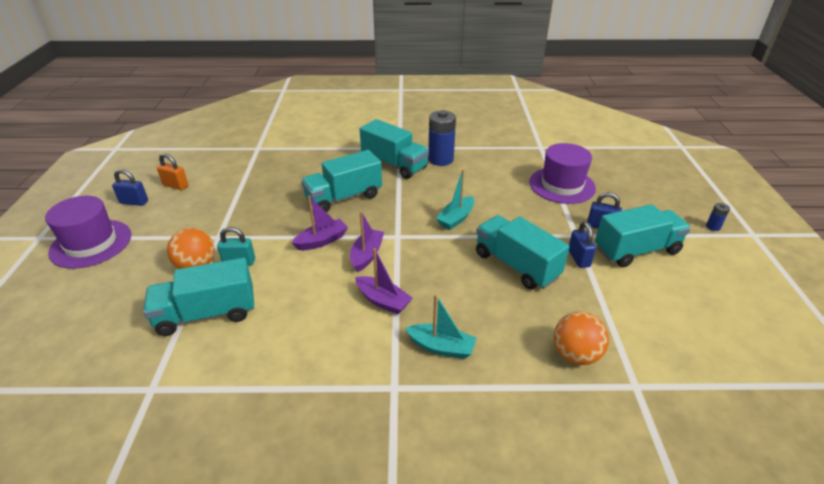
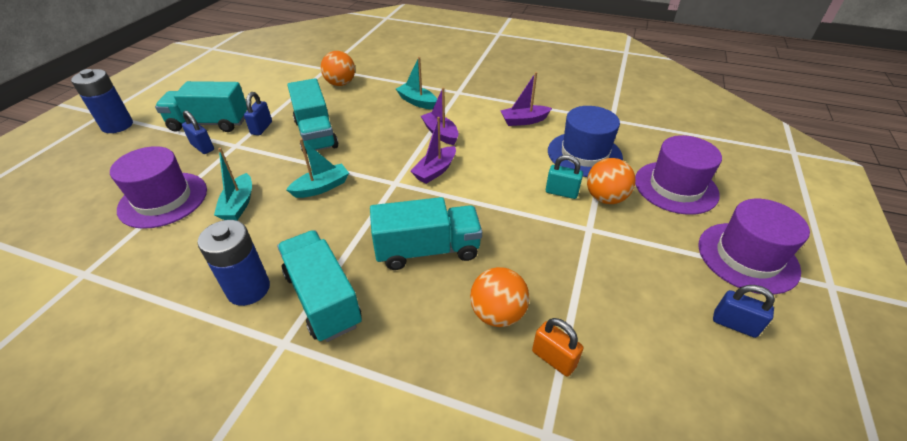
camera: 160 degrees left, 5 degrees up
(116, 295) = (675, 187): none -> purple hat
(175, 186) = (682, 348): orange padlock -> orange padlock (553, 358)
(207, 314) = (584, 154): turquoise truck -> blue hat
(287, 178) = (497, 313): none -> orange ball
(322, 241) = (473, 196): purple boat -> purple boat (524, 121)
(504, 194) = (239, 204): none -> turquoise boat
(713, 227) = (117, 125): blue battery -> blue battery, size x2.24

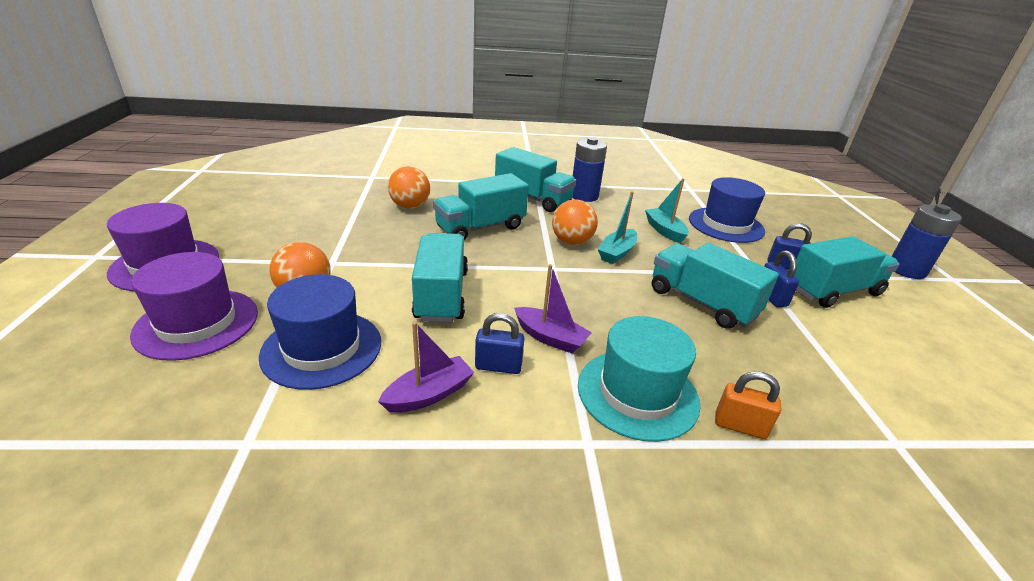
camera: 155 degrees right, 10 degrees down
(163, 199) = (726, 225): purple hat -> blue hat
(340, 84) = (808, 404): orange ball -> orange ball (572, 242)
(417, 102) = (637, 393): turquoise boat -> turquoise hat
(435, 171) = (519, 287): purple boat -> none
(498, 176) = (441, 295): none -> turquoise truck
(553, 358) = (368, 196): orange padlock -> orange padlock (740, 426)
(561, 192) = (360, 290): turquoise padlock -> none
(734, 324) = (223, 223): blue padlock -> blue padlock (498, 366)

